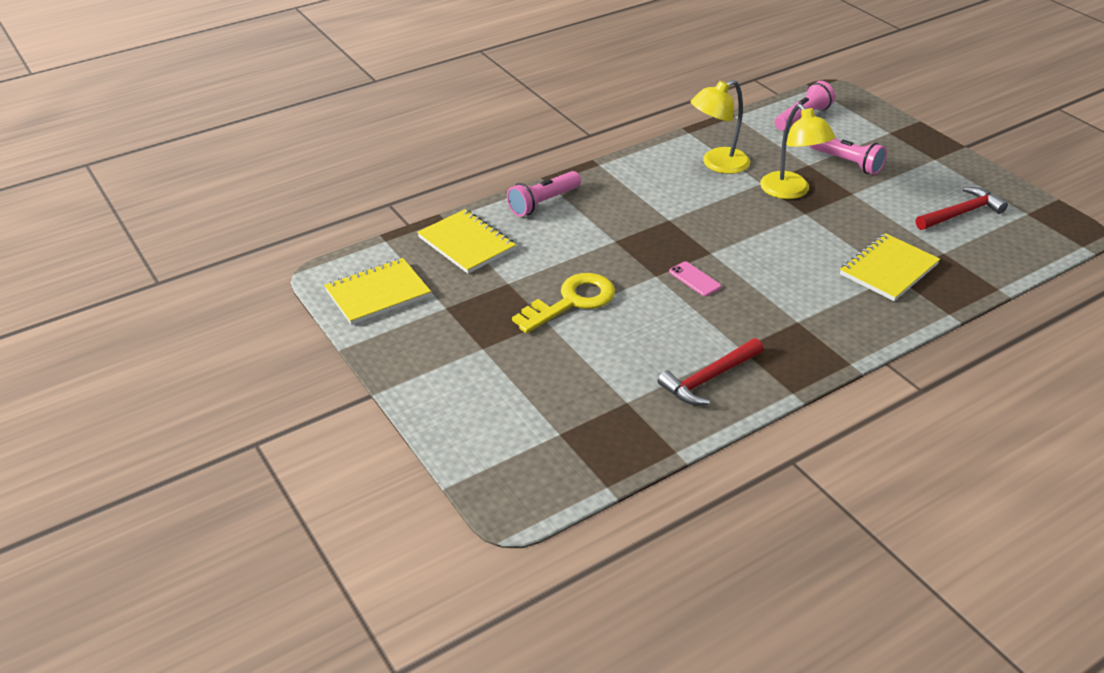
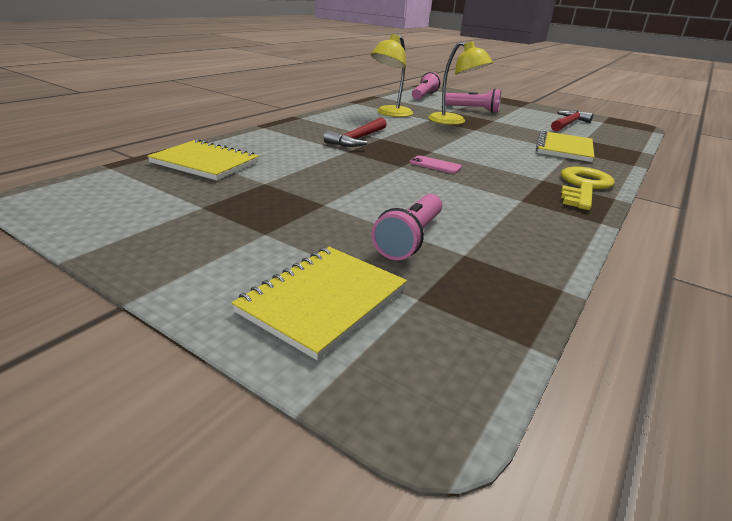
camera: 25 degrees left, 10 degrees down
(378, 293) = (109, 205): yellow notebook -> yellow notebook (323, 300)
(543, 203) = (267, 136): pink flashlight -> pink flashlight (410, 239)
(572, 301) = (339, 188): yellow key -> yellow key (583, 187)
(709, 378) = (520, 223): red hammer -> red hammer (357, 139)

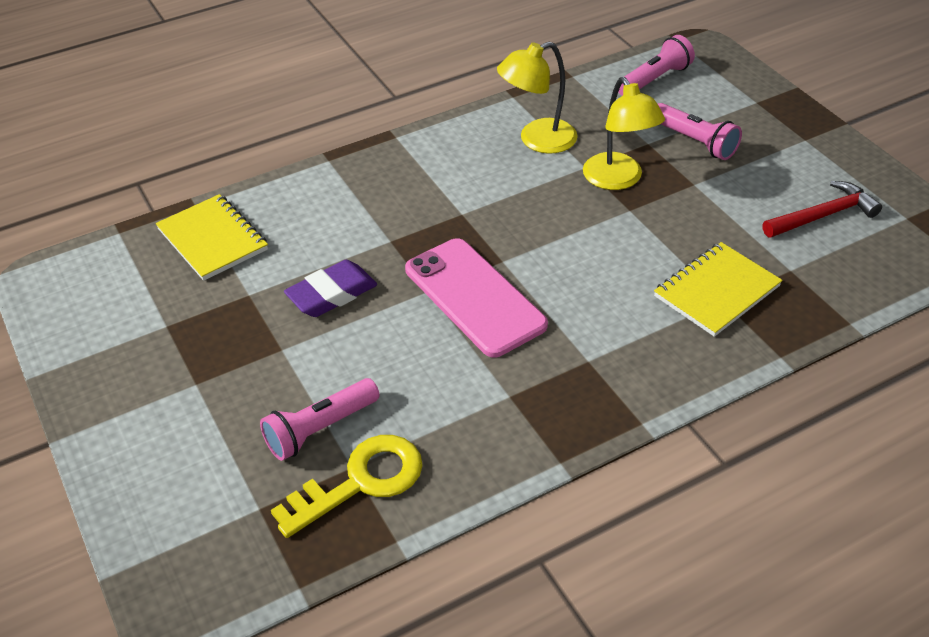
camera: 30 degrees right, 15 degrees up
(323, 300) = (184, 485): yellow notebook -> none
(333, 175) = (332, 294): none -> purple eraser
(357, 139) = (427, 212): red hammer -> none
(435, 165) = (474, 297): pink phone -> pink phone, size x2.43
(583, 187) = (626, 390): yellow key -> yellow key (360, 482)

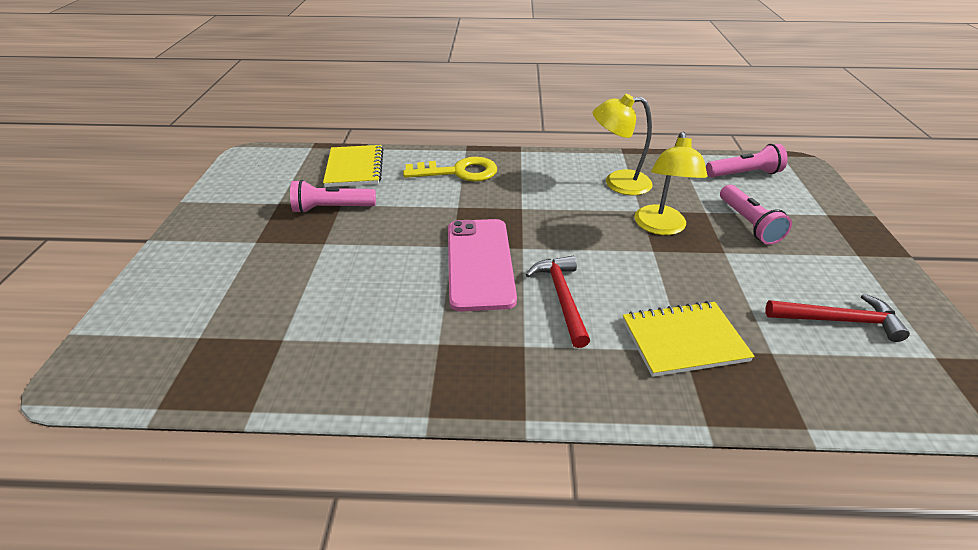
camera: 30 degrees right, 5 degrees down
(320, 429) = (291, 303): pink flashlight -> pink flashlight (332, 208)
(332, 294) = (389, 223): purple eraser -> none
(360, 482) = (276, 353): yellow key -> yellow key (458, 172)
(584, 298) = (562, 297): none -> red hammer

